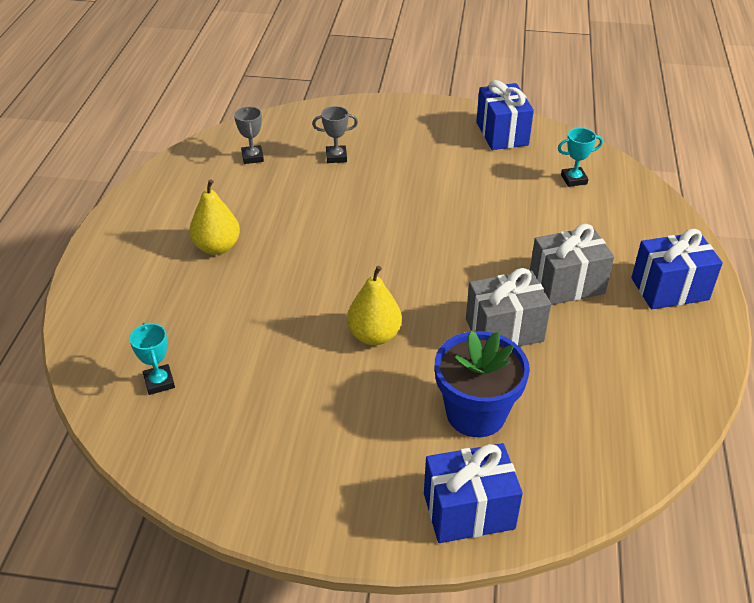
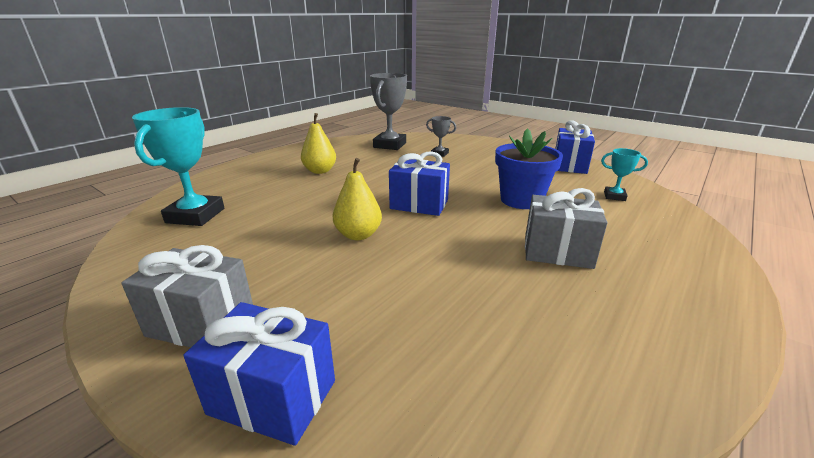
camera: 30 degrees right, 15 degrees down
(159, 382) = (195, 215): turquoise trophy -> turquoise trophy, size x1.98
(252, 157) = (389, 145): grey trophy -> grey trophy, size x1.98
(476, 413) = (378, 313): blue flower pot -> blue flower pot (521, 200)
(504, 330) = (468, 264): grey gift -> grey gift (201, 323)
(669, 289) = (676, 286): blue gift -> blue gift (419, 204)

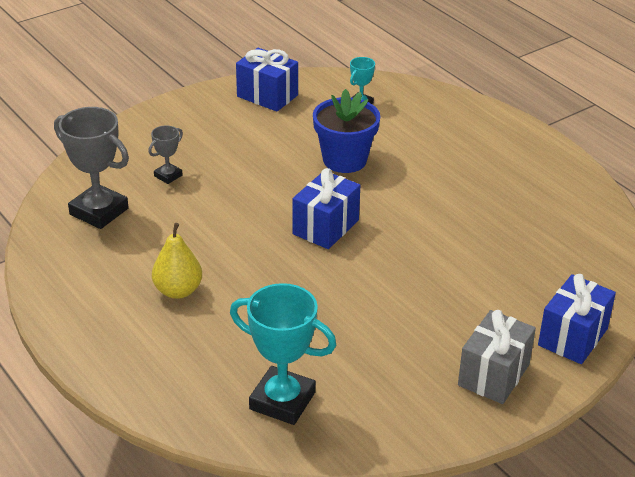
camera: 75 degrees left, 10 degrees up
(358, 235) = (379, 278): yellow pear -> none
(557, 252) = (449, 175): grey gift -> none

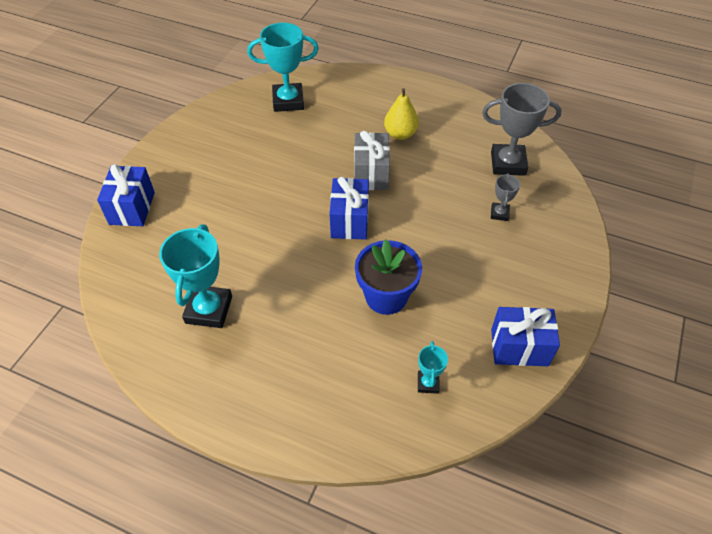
camera: 150 degrees right, 15 degrees up
(493, 375) = (176, 162): grey gift -> grey gift (371, 174)
(520, 210) = (209, 310): none -> turquoise trophy

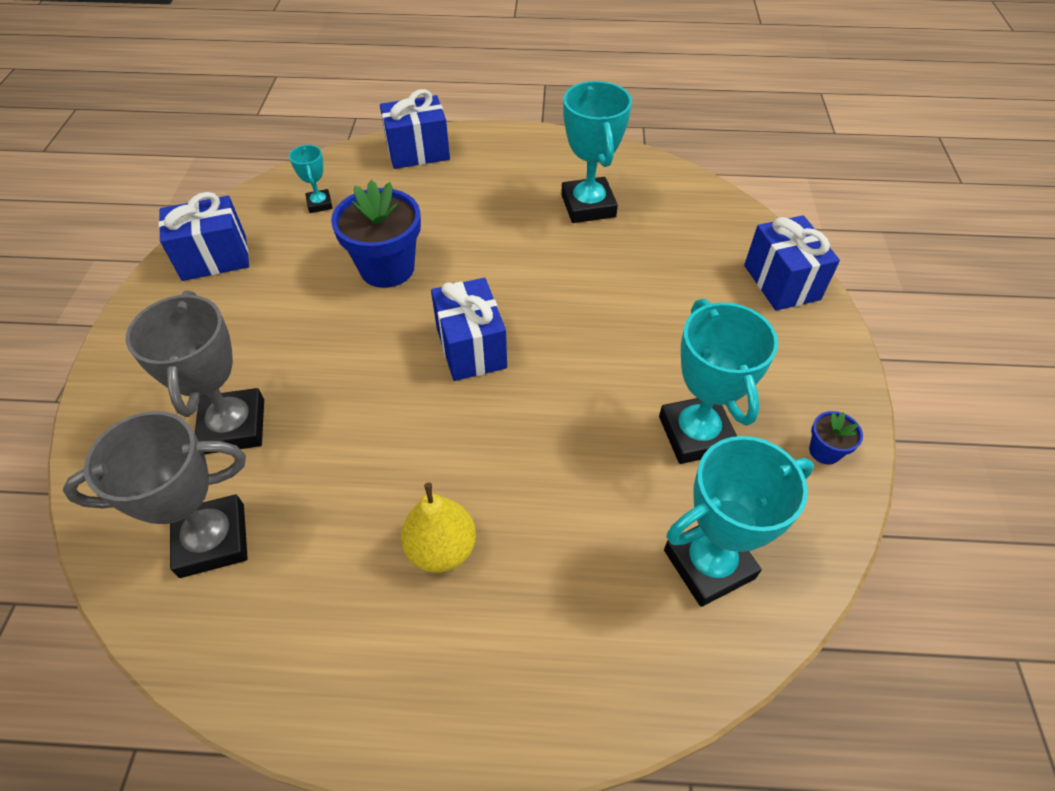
camera: 160 degrees right, 0 degrees up
(200, 123) = (824, 451): none -> blue flower pot
(255, 145) = (695, 434): none -> turquoise trophy
(321, 427) = (418, 152): none -> blue gift
(371, 174) = (467, 438): grey gift -> none
(499, 213) = (233, 426): grey trophy -> grey trophy, size x1.98

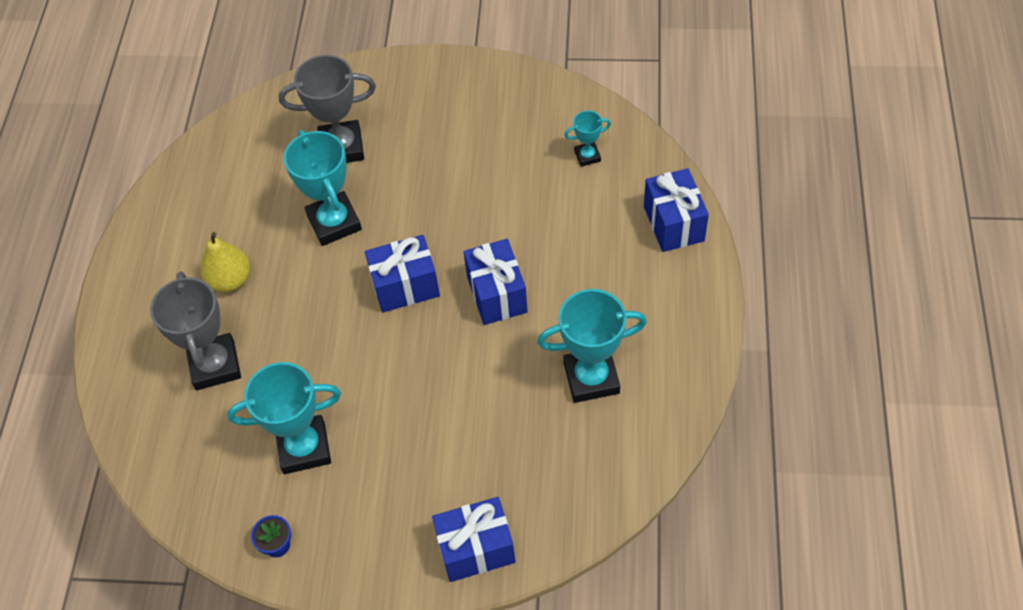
camera: 95 degrees right, 5 degrees up
(212, 540) = (254, 156): grey trophy -> grey trophy (215, 365)
(214, 258) = (515, 97): blue gift -> blue gift (497, 294)
(387, 268) = (501, 218): blue flower pot -> none
(708, 564) = (194, 443): turquoise trophy -> turquoise trophy (334, 222)

